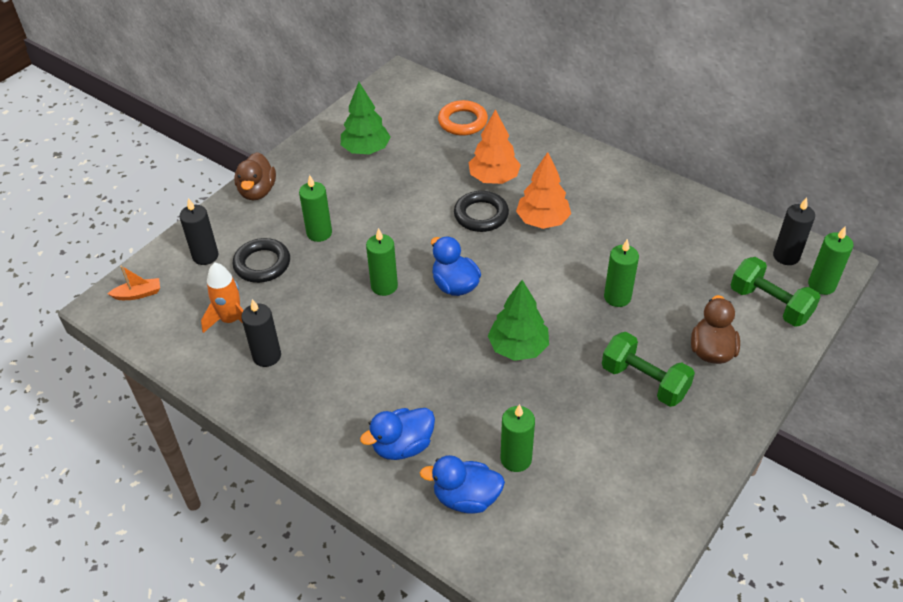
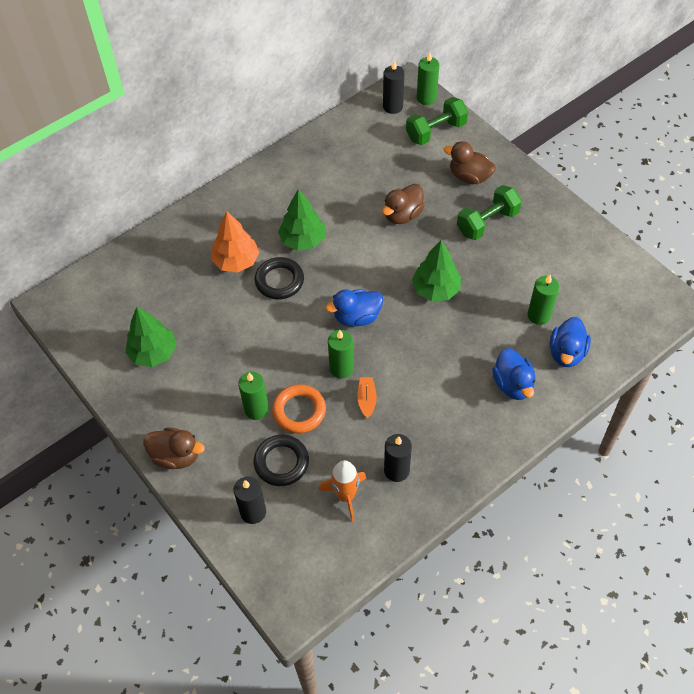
camera: 75 degrees left, 10 degrees up
(138, 294) = (286, 578): orange boat -> orange boat (367, 399)
(463, 122) = (147, 267): orange ring -> orange ring (299, 411)
(542, 221) = (303, 240): orange tree -> green tree
(617, 297) = (402, 215): green candle -> brown duck

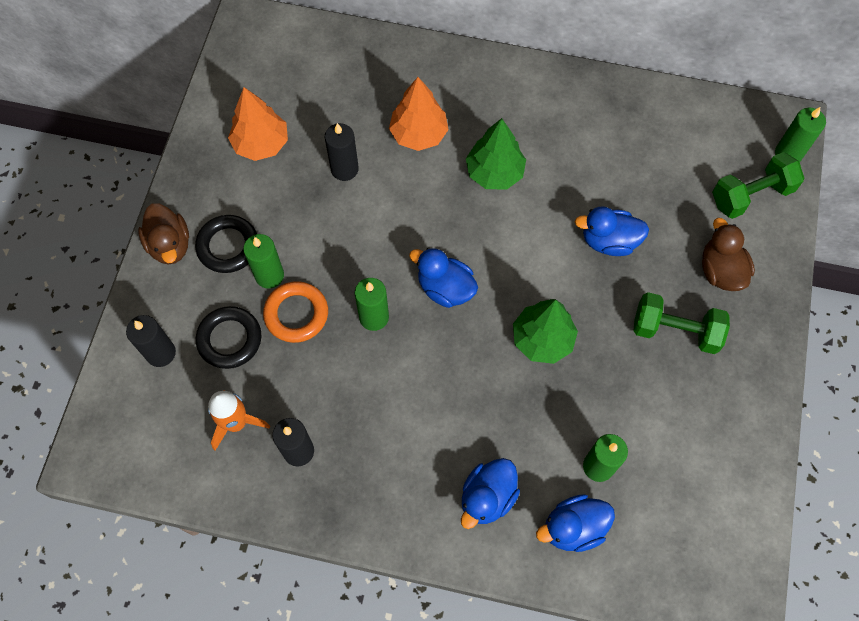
camera: 50 degrees right, 10 degrees up
(153, 353) = (261, 143): green tree -> orange tree
(279, 281) = (428, 188): black ring -> black ring (228, 246)
(367, 399) = (357, 366): orange boat -> none
(393, 107) = (744, 130): black candle -> black candle (344, 169)
(402, 215) = (609, 241): brown duck -> blue duck
(436, 131) = (751, 195): green dumbbell -> green dumbbell turned 45 degrees counterclockwise

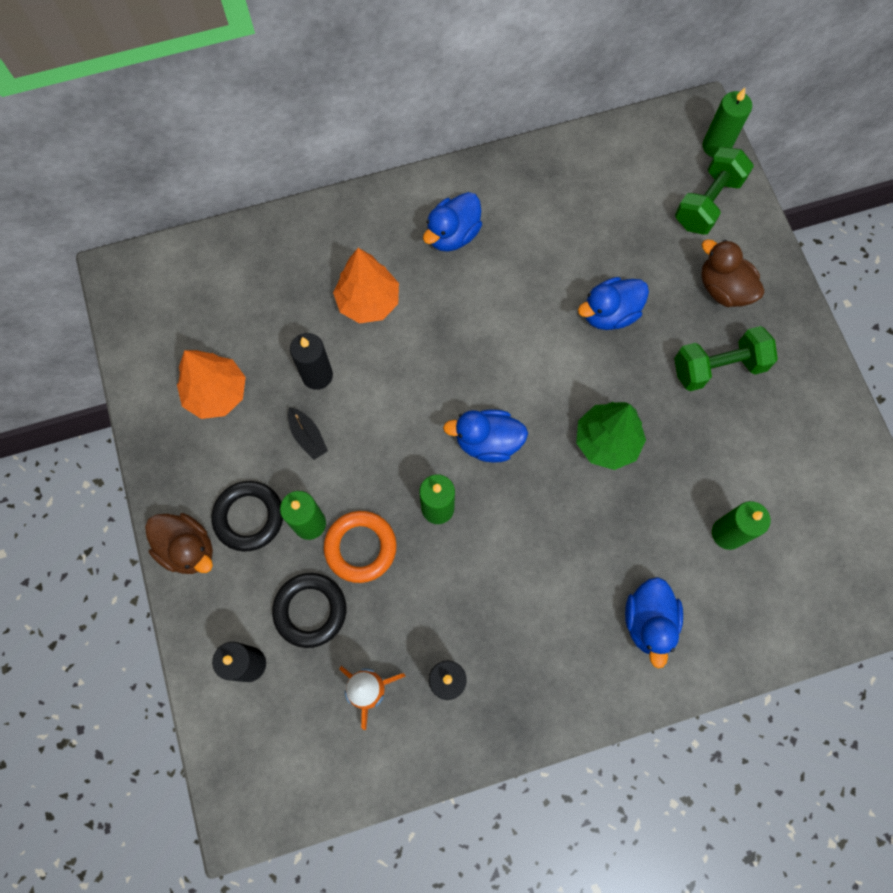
camera: 30 degrees left, 5 degrees up
(309, 211) = (308, 436): none -> black boat
(494, 172) = (464, 302): green tree -> none
(573, 528) = (740, 604): blue duck -> blue duck (453, 235)

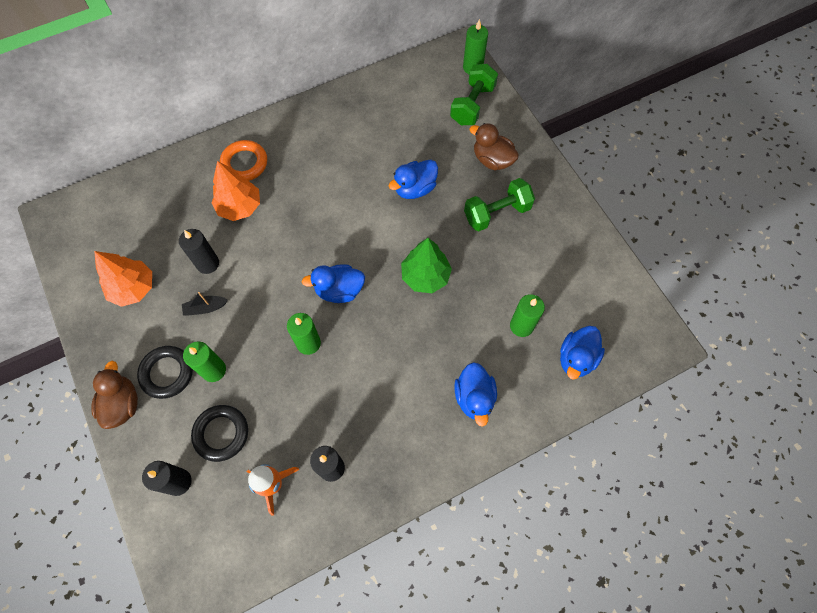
camera: 10 degrees left, 5 degrees down
(188, 548) = (122, 404): brown duck -> brown duck turned 120 degrees counterclockwise
(308, 436) = (205, 308): black boat -> black boat turned 120 degrees clockwise
(360, 547) = (254, 381): orange ring -> orange ring (244, 163)
(453, 235) = (295, 152): blue duck -> blue duck (576, 358)

